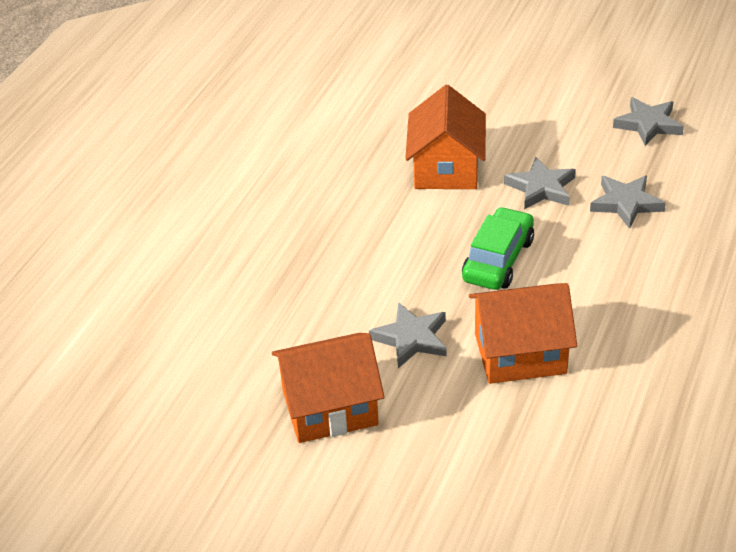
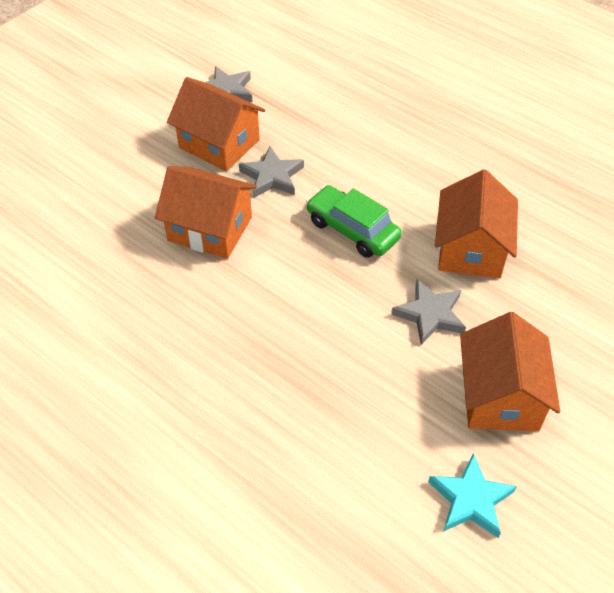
camera: 75 degrees left, 10 degrees up
(205, 405) = (471, 499): none -> turquoise star
(565, 142) = (219, 144): none -> orange house
(626, 204) = (318, 135): grey star -> none

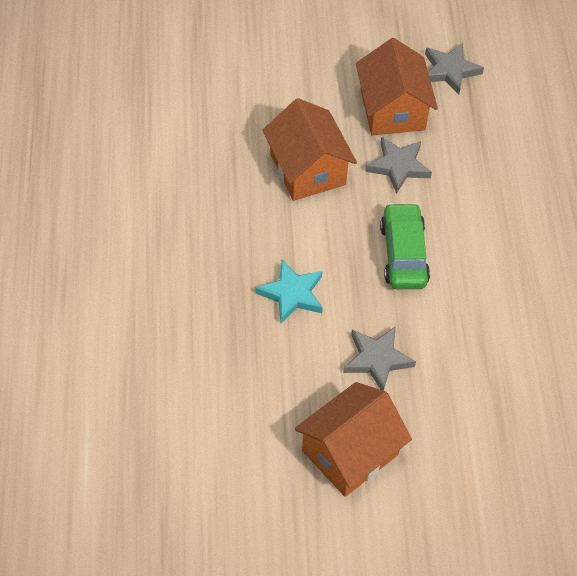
camera: 45 degrees right, 5 degrees up
(471, 249) = (470, 343): orange house -> none
(471, 499) = (245, 490): turquoise star -> turquoise star (292, 294)

